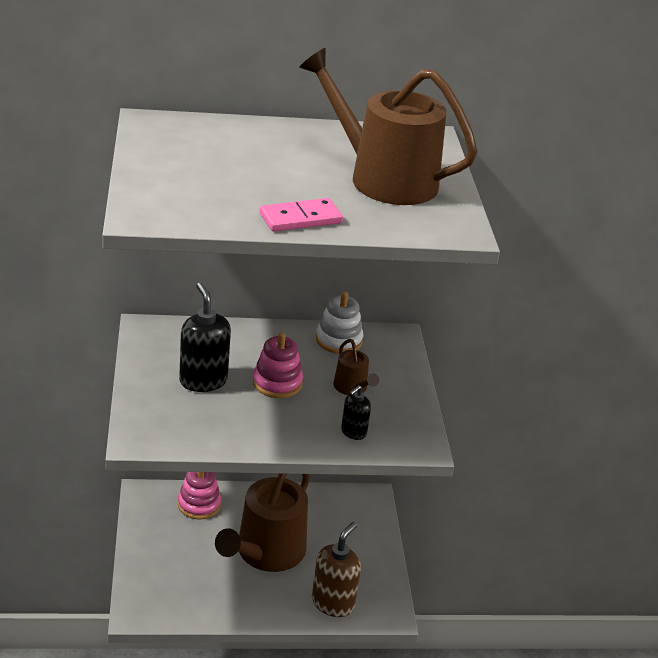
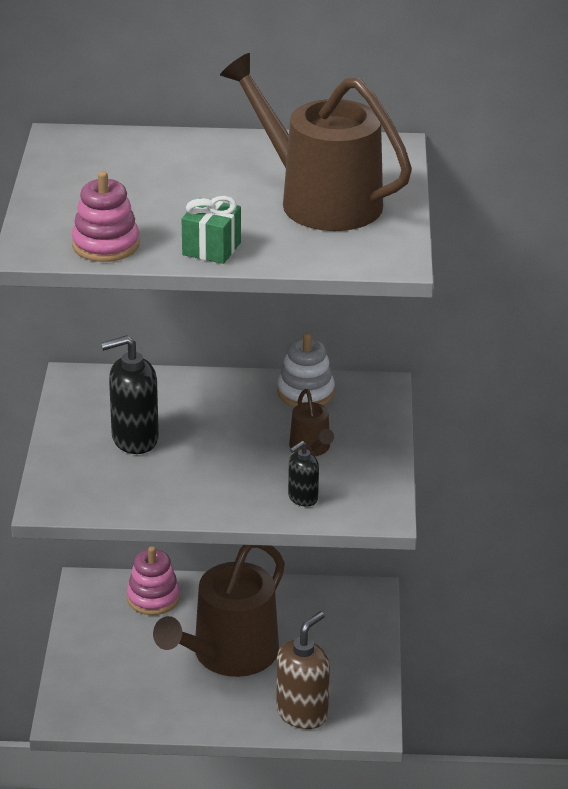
camera: 10 degrees right, 0 degrees up
(203, 381) = (134, 439): black soap dispenser -> black soap dispenser turned 90 degrees counterclockwise
(277, 383) = (222, 442): pink stacking toy -> pink stacking toy (106, 245)
(300, 218) = (211, 249): pink domino -> green gift

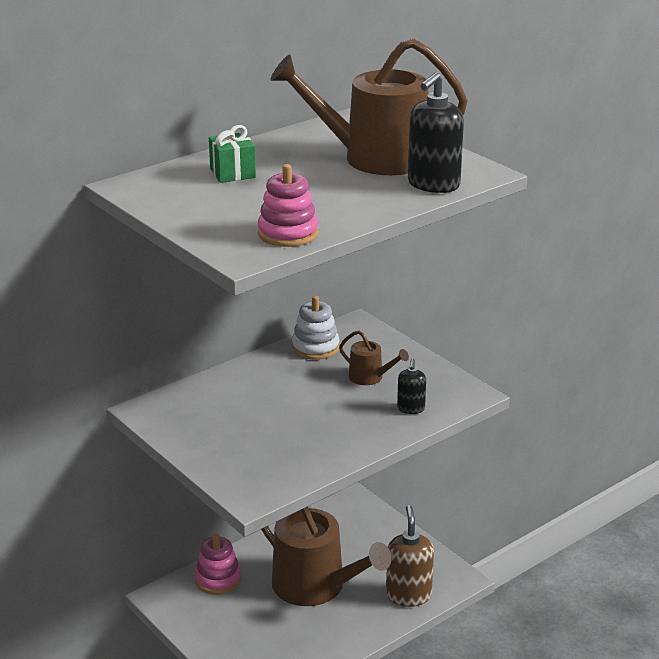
camera: 40 degrees left, 5 degrees down
(134, 439) = (246, 427): black soap dispenser -> black soap dispenser (433, 185)
(211, 249) = (362, 209): green gift -> green gift (232, 173)
(229, 654) = (315, 586): brown watering can -> brown watering can turned 45 degrees counterclockwise

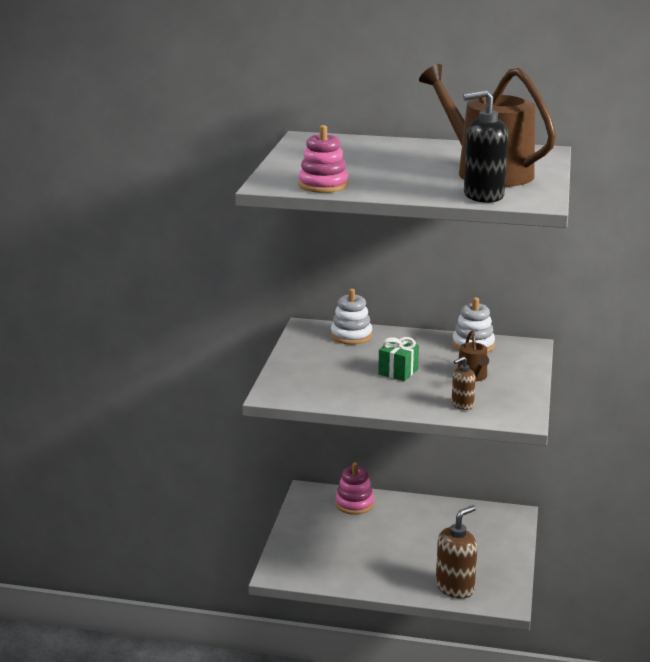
camera: 50 degrees right, 5 degrees down
(201, 396) = (351, 336): none -> white stacking toy
(232, 173) = (378, 151): green gift -> green gift (398, 372)
(315, 586) = (404, 544): brown watering can -> none
(411, 409) = (462, 405): black soap dispenser -> brown soap dispenser

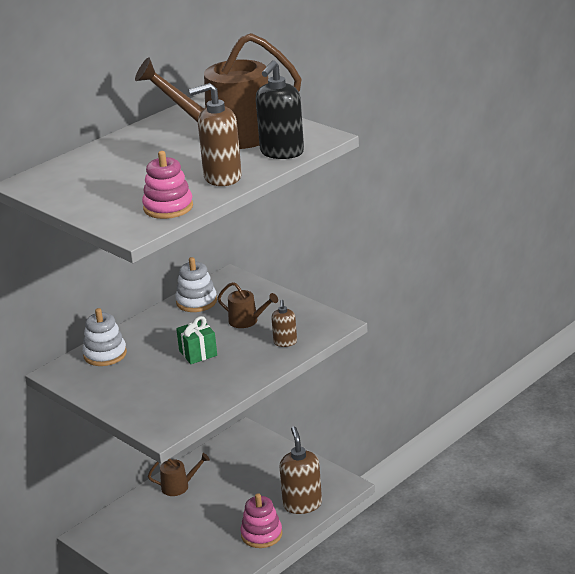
camera: 55 degrees left, 5 degrees up
(354, 504) = (136, 514): pink stacking toy -> pink stacking toy (261, 534)
(402, 188) = (222, 178): none -> brown soap dispenser
(408, 510) = (178, 486): none -> brown watering can

